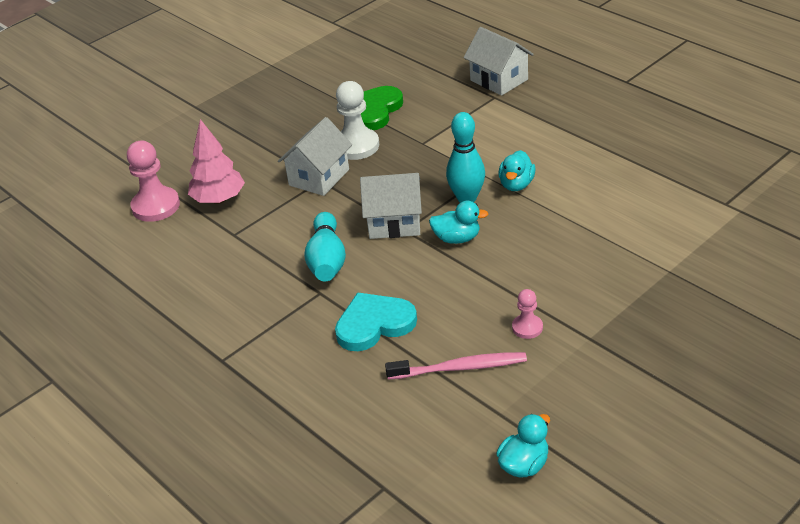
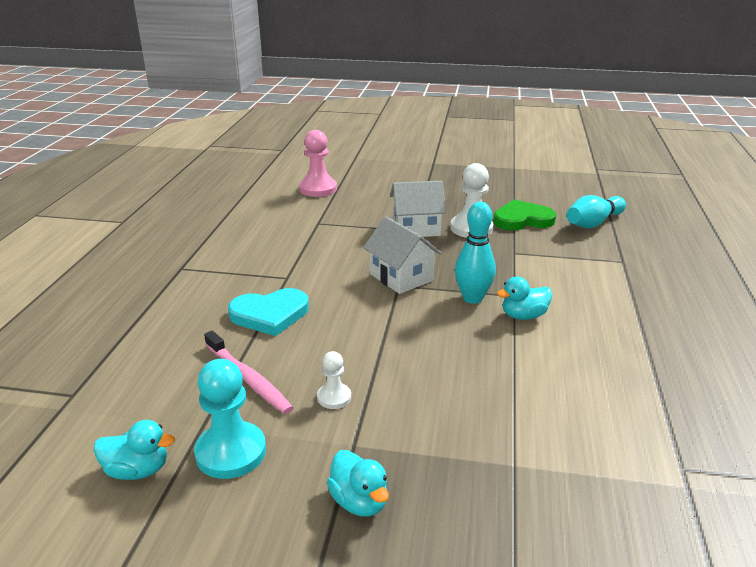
camera: 50 degrees right, 10 degrees down
(219, 199) = (348, 205): pink tree -> none
(327, 260) = (326, 266): turquoise bowling pin -> turquoise bowling pin (593, 223)
(374, 324) = (270, 314): turquoise heart -> turquoise heart turned 135 degrees clockwise
(457, 238) = (415, 313): turquoise duck -> turquoise duck (359, 501)
(499, 80) = (648, 255): white house -> none
(527, 327) = (334, 397): pink pawn -> white pawn
(545, 406) = (231, 452): none -> turquoise pawn

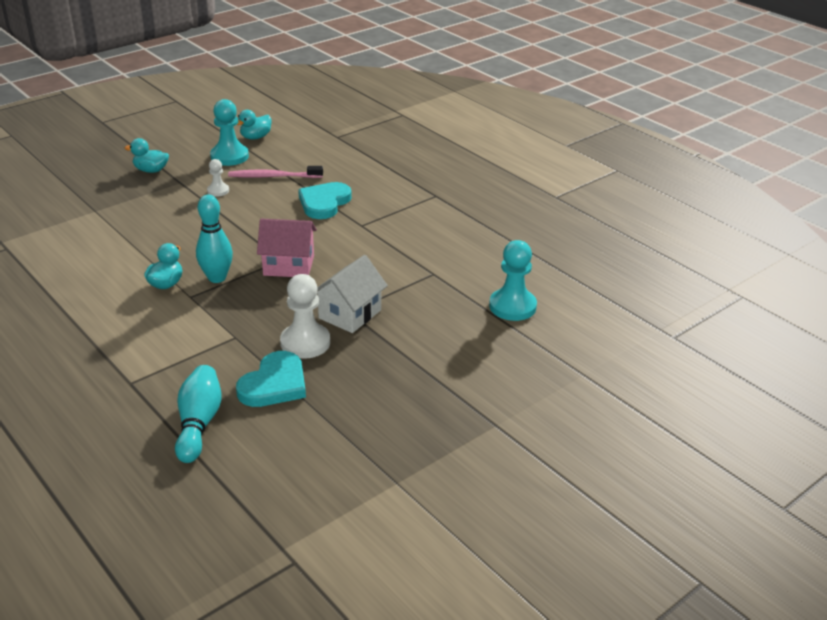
camera: 130 degrees right, 5 degrees up
(318, 189) = (512, 306): pink pawn -> turquoise pawn
(401, 277) = (289, 266): white house -> pink house
(522, 219) = (274, 384): green heart -> turquoise heart

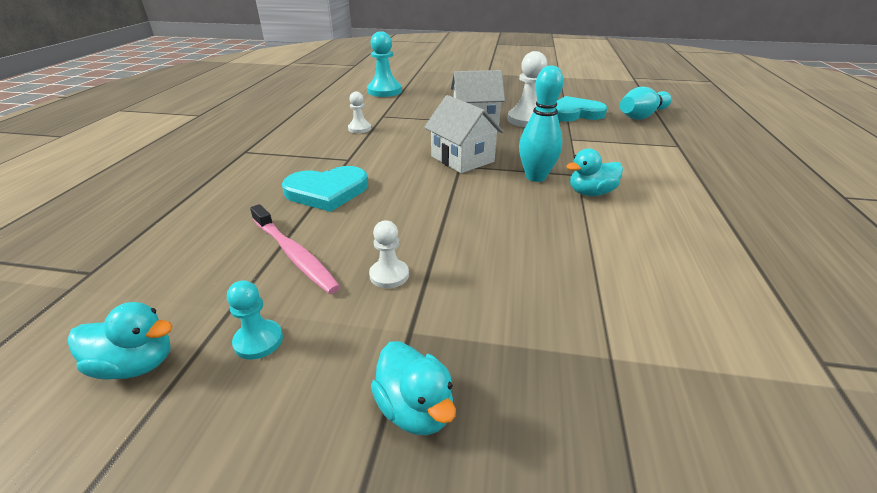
camera: 130 degrees left, 0 degrees up
(229, 156) = (258, 341): turquoise pawn -> turquoise pawn, size x0.54
(289, 266) = (462, 159): pink house -> white house
(415, 250) = (359, 129): none -> white pawn

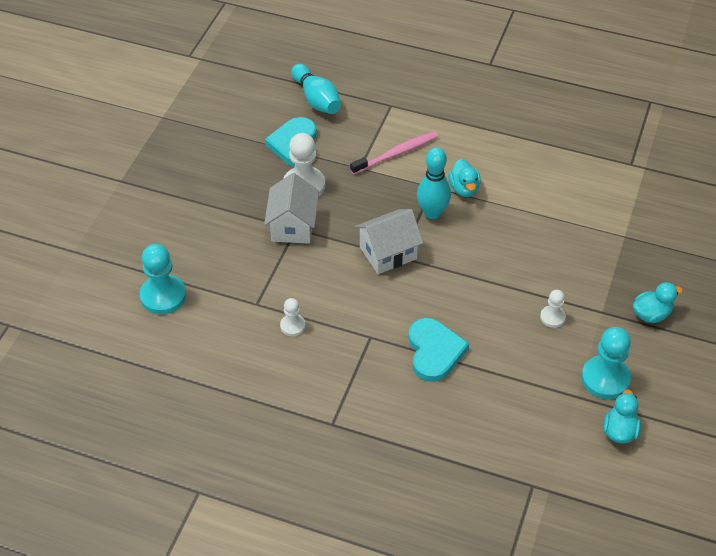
camera: 80 degrees left, 15 degrees up
(258, 341) = (605, 379): turquoise pawn -> turquoise pawn, size x1.84
(294, 255) = (525, 368): pink toothbrush -> pink toothbrush (396, 153)

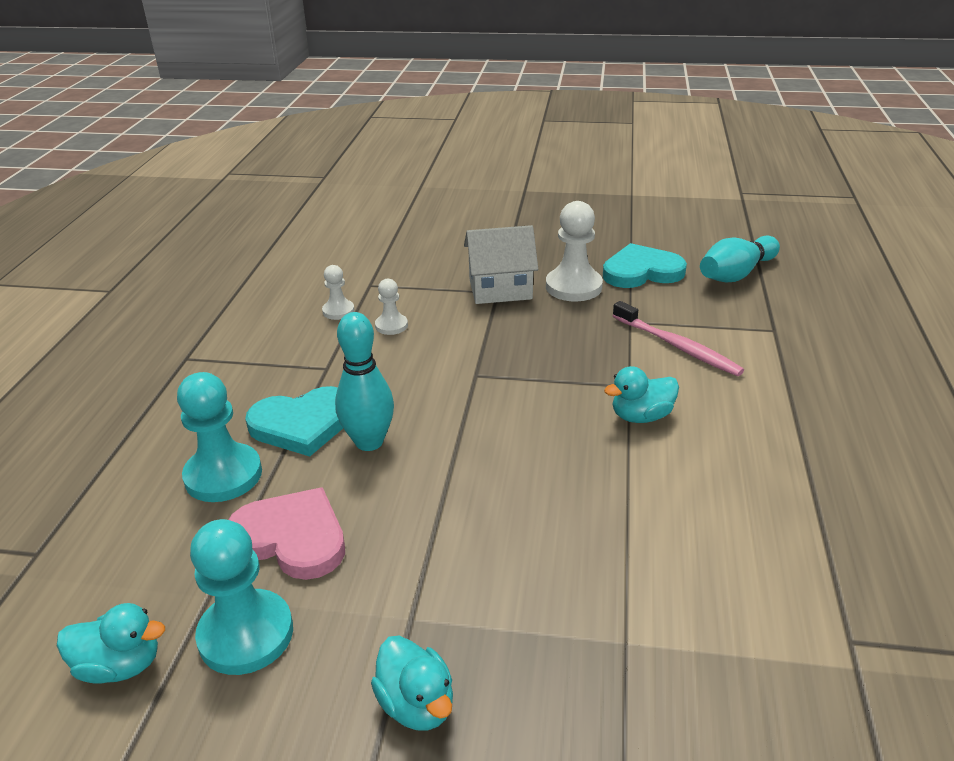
camera: 80 degrees right, 15 degrees down
(163, 296) = (370, 234): turquoise pawn -> turquoise pawn (223, 475)
(388, 253) = (479, 363): white house -> none
(432, 213) = (573, 392): turquoise bowling pin -> turquoise bowling pin (369, 442)
(539, 359) = (291, 538): none -> pink heart
(552, 317) = (386, 547): white pawn -> white pawn (391, 326)

